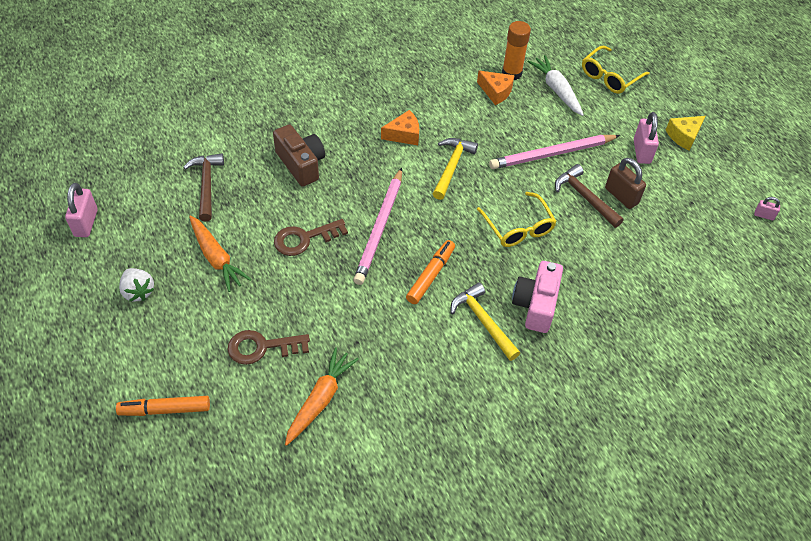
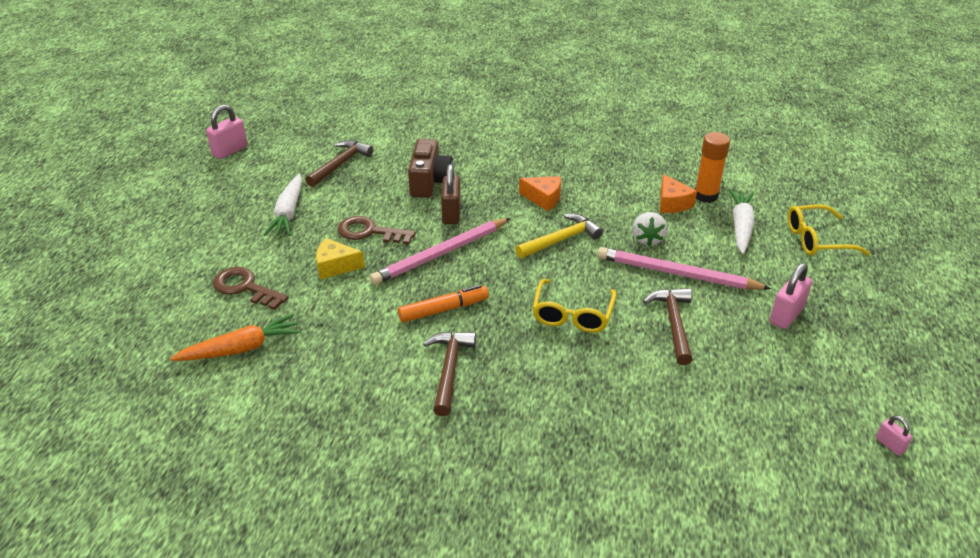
camera: 40 degrees right, 15 degrees down
(138, 291) = (209, 207): white strawberry -> white strawberry (647, 239)
(165, 409) = (129, 290): orange marker -> none
(216, 258) = (288, 212): orange carrot -> white carrot
(483, 321) = (449, 370): yellow hammer -> brown hammer
(535, 305) = (517, 384): pink camera -> none
(621, 196) = (718, 341): brown padlock -> brown padlock (451, 214)
(684, 136) = (856, 325): yellow cheese -> yellow cheese (335, 266)

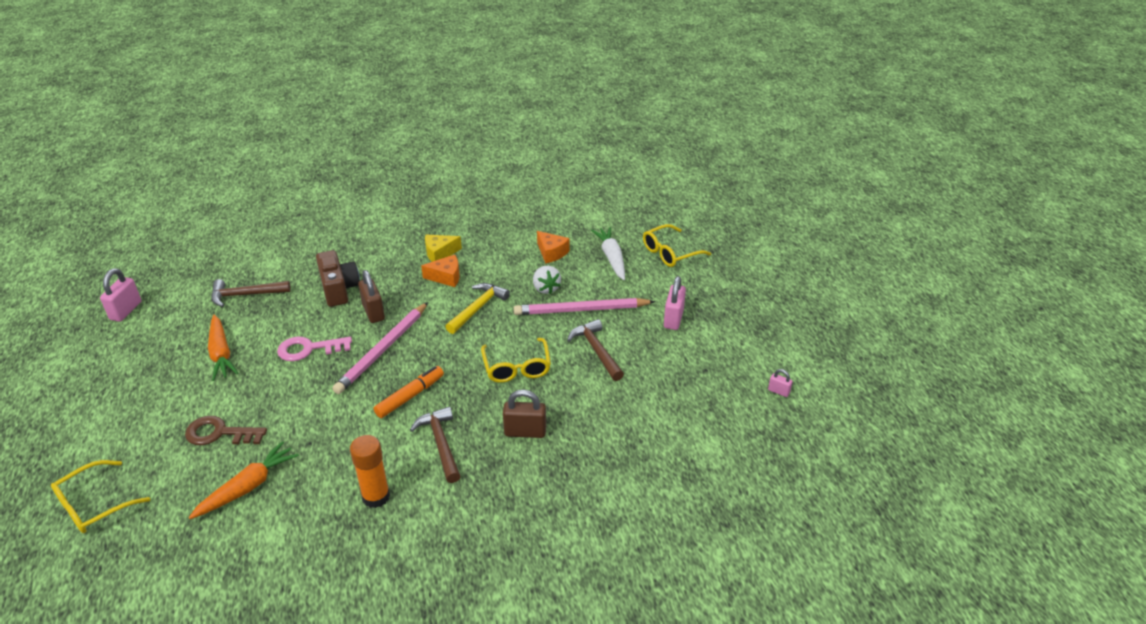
camera: 25 degrees left, 0 degrees up
(103, 319) = (93, 505): none -> yellow glasses
(288, 212) = (221, 353): white carrot -> orange carrot
(335, 266) = (294, 388): yellow cheese -> yellow cheese (440, 253)
(340, 164) = (246, 295): brown hammer -> brown hammer turned 105 degrees counterclockwise
(369, 232) = (308, 349): brown key -> pink key
(547, 388) = (525, 432): none -> brown padlock
(706, 196) = (574, 239): orange glue stick -> orange glue stick (376, 496)

